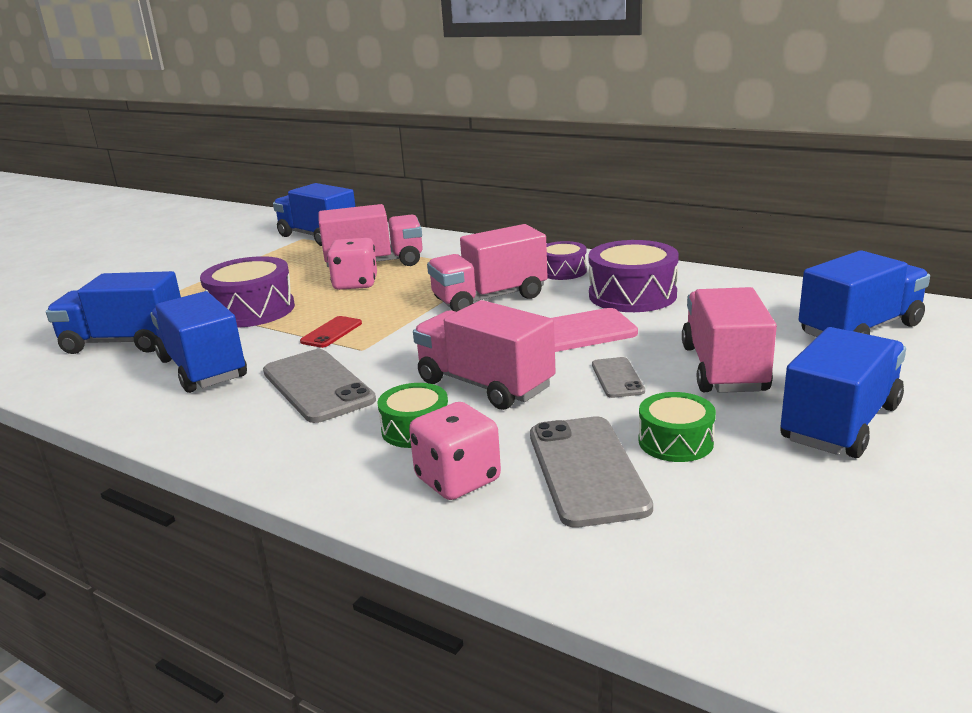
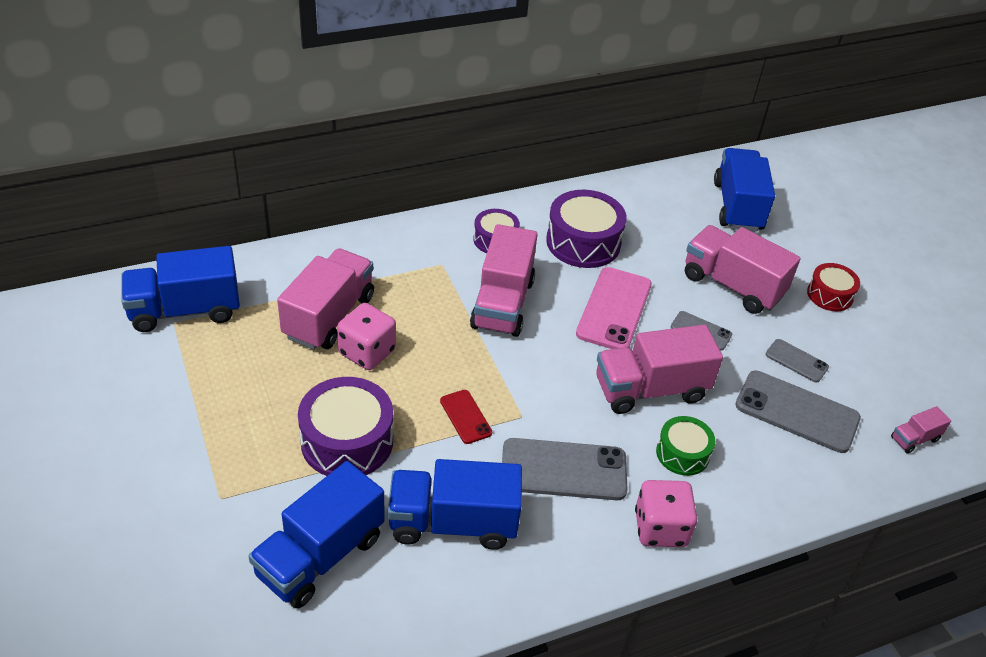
camera: 60 degrees left, 20 degrees up
(458, 479) = (762, 468): pink dice -> pink dice (660, 528)
(675, 441) = (796, 361): green drum -> grey phone
(686, 575) = (914, 439): none -> pink truck
(840, 423) = (829, 295): blue truck -> red drum

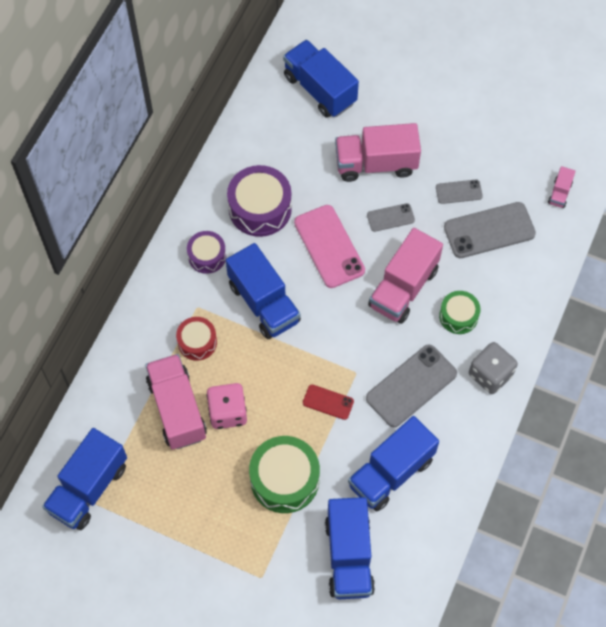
camera: 40 degrees left, 20 degrees up
(347, 441) = (284, 479): purple drum -> green drum
(502, 303) = (264, 303): pink truck -> blue truck
(660, 528) = (490, 375): pink dice -> grey dice
(829, 295) = (434, 120): red drum -> red drum (197, 342)

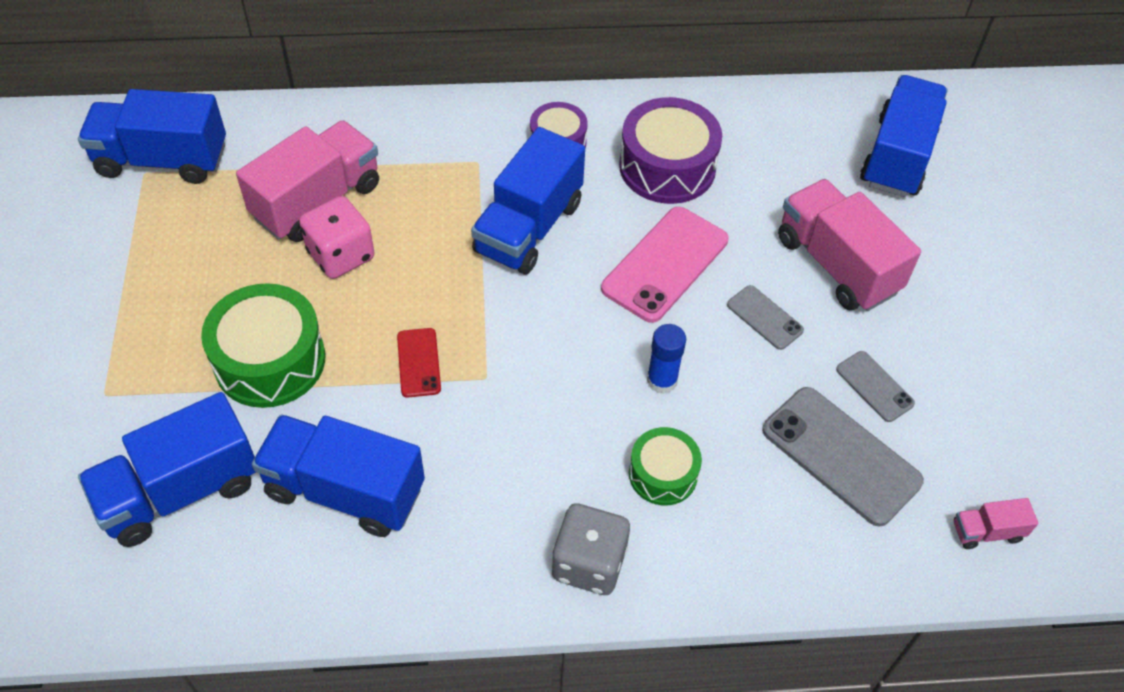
camera: 60 degrees right, 10 degrees down
(197, 342) = (426, 182): red drum -> none
(403, 287) = (662, 380): pink truck -> blue glue stick
(411, 386) = (505, 458): grey phone -> none

